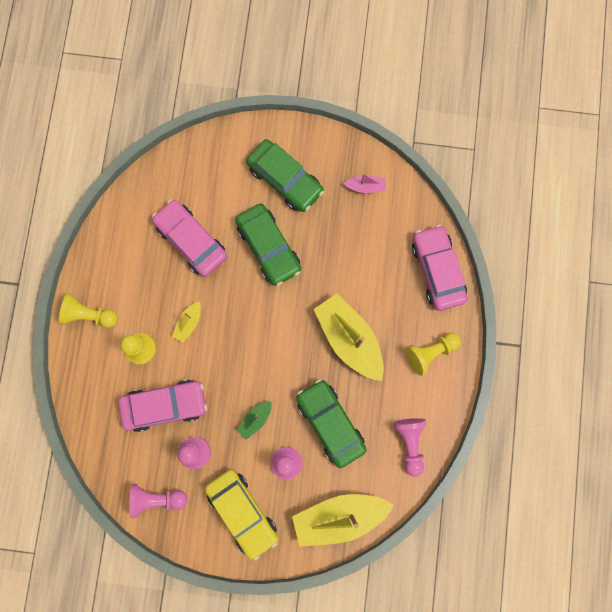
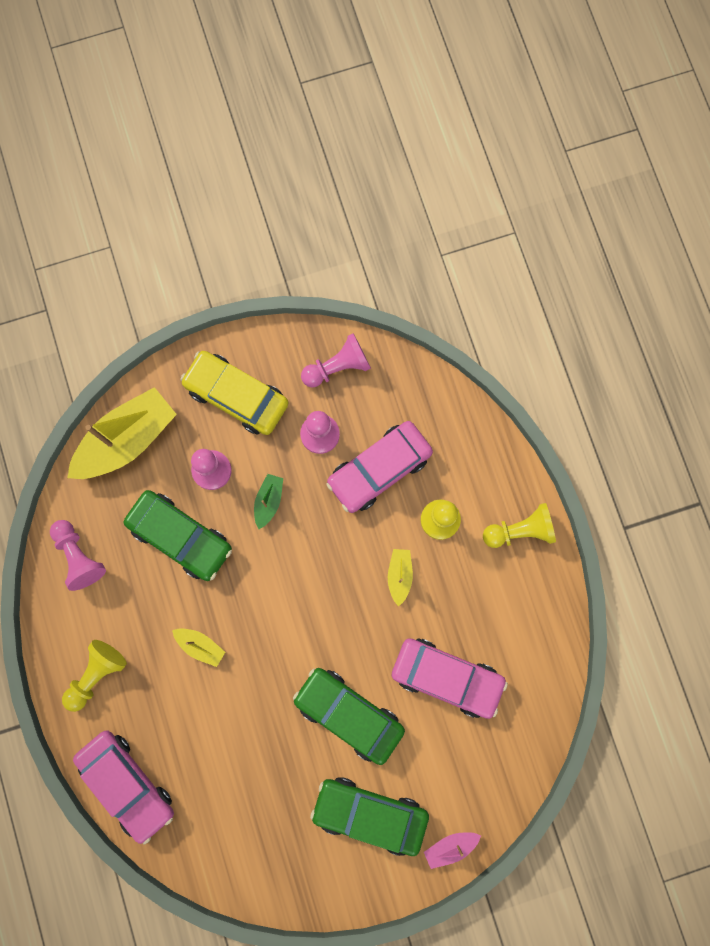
camera: 155 degrees right, 0 degrees up
(349, 339) = (200, 646): yellow boat -> yellow boat, size x0.46
(365, 186) = (263, 854): pink boat -> pink boat (450, 846)

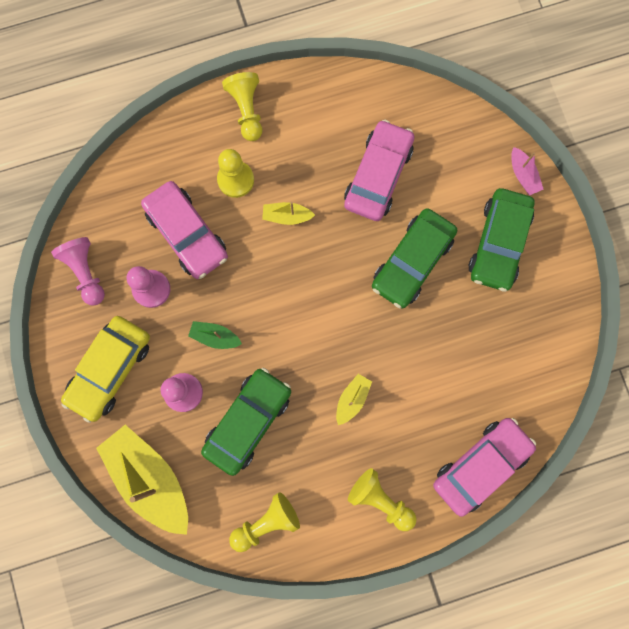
camera: 90 degrees left, 0 degrees up
(79, 557) = (266, 522): pink pawn -> yellow pawn

